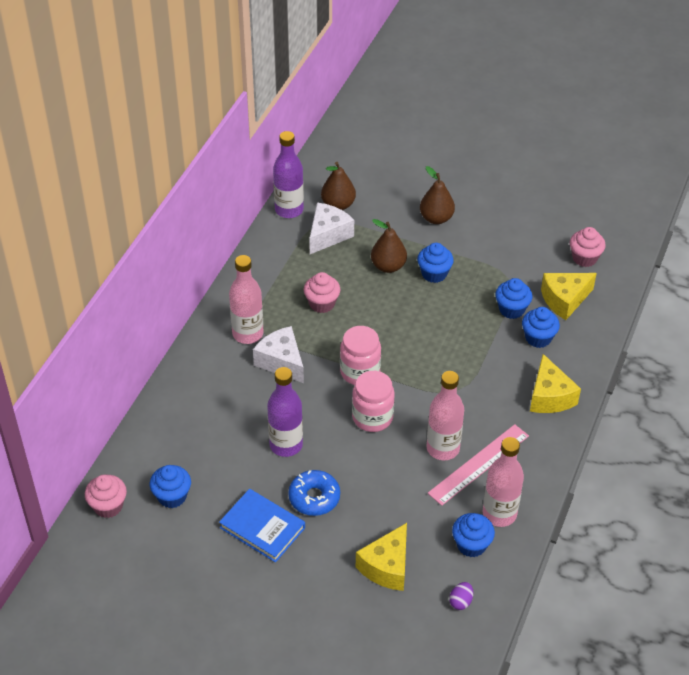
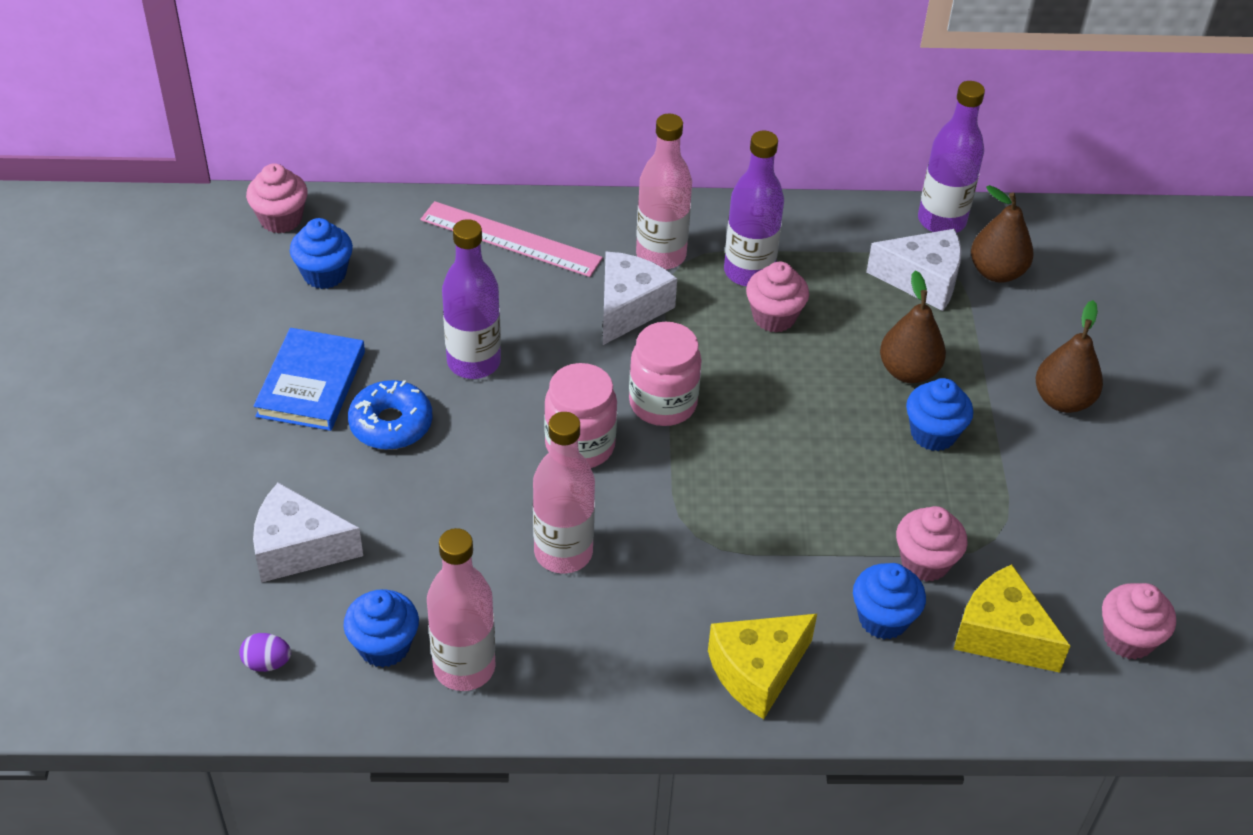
camera: 65 degrees right, 0 degrees up
(282, 301) = (749, 272): none -> purple bottle
(387, 567) = (298, 548): yellow cheese -> white cheese
(479, 464) = (555, 610): pink ruler -> pink ruler (510, 239)
(511, 309) = (925, 562): blue cupcake -> pink cupcake

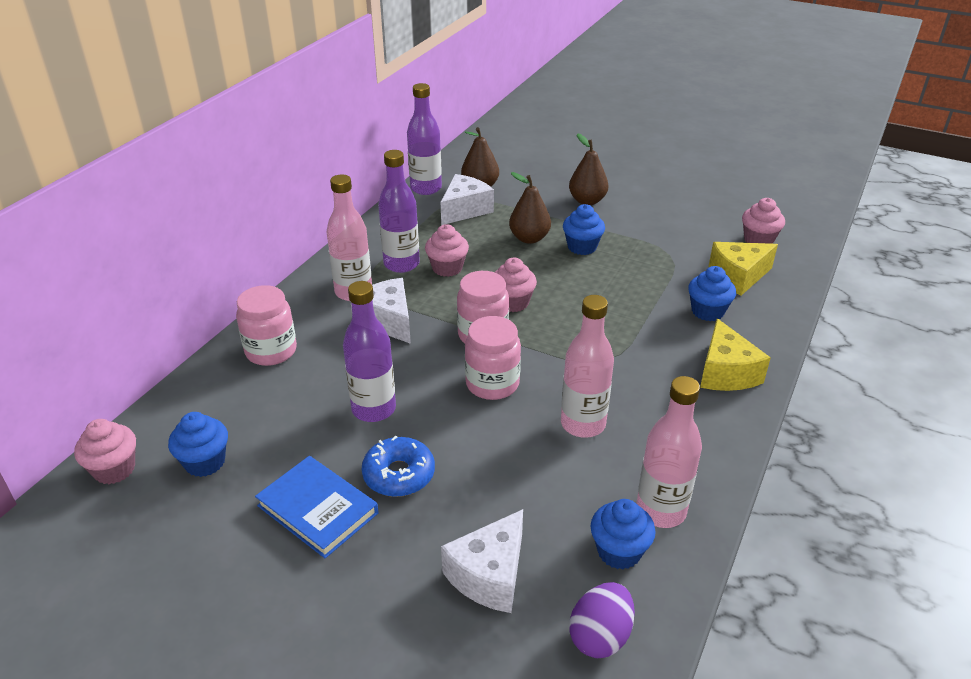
camera: 60 degrees left, 10 degrees down
(267, 663) = (600, 636): purple egg -> purple egg, size x1.66
(510, 239) = (271, 351): pink ruler -> pink jar
(925, 562) = (674, 283): pink cupcake -> pink cupcake (513, 303)

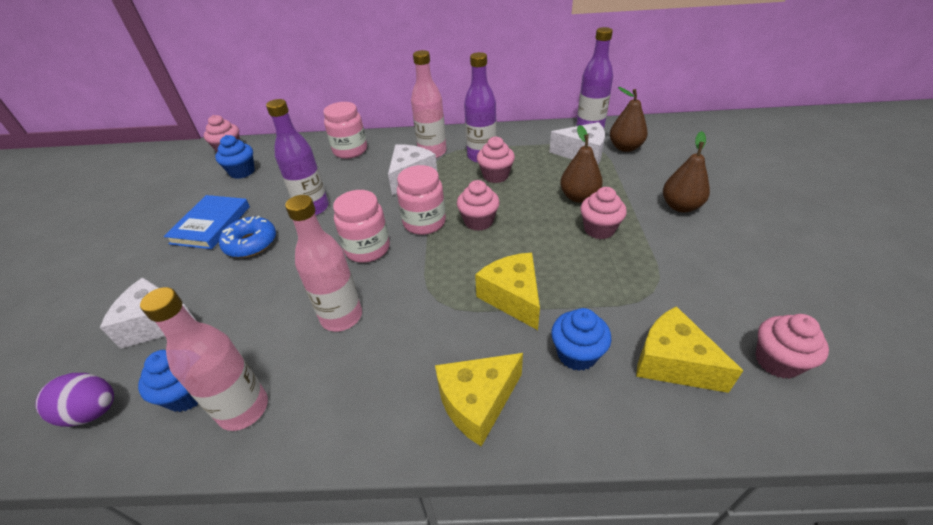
camera: 65 degrees right, 5 degrees up
(582, 247) = (599, 229): blue cupcake -> pink cupcake
(629, 319) = (512, 297): none -> yellow cheese

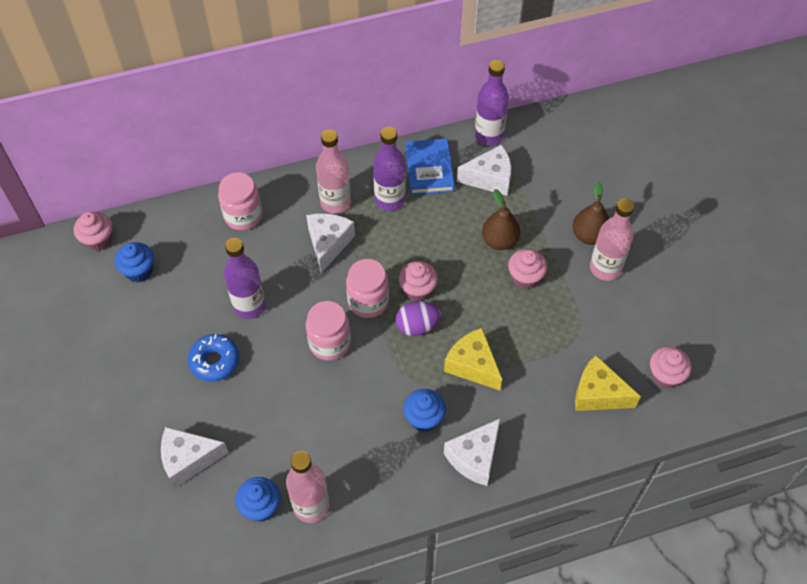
camera: 20 degrees left, 15 degrees up
(93, 412) = (197, 539): purple egg -> purple egg (417, 326)
(211, 224) = (157, 348): blue book -> blue book (429, 169)
(341, 317) = (343, 416): pink bottle -> pink bottle (605, 268)
(477, 403) = (474, 458): yellow cheese -> white cheese
(495, 175) = (413, 226): pink cupcake -> none
(577, 354) = (532, 403): blue cupcake -> blue cupcake (424, 418)
(625, 147) = (529, 161): brown pear -> none

